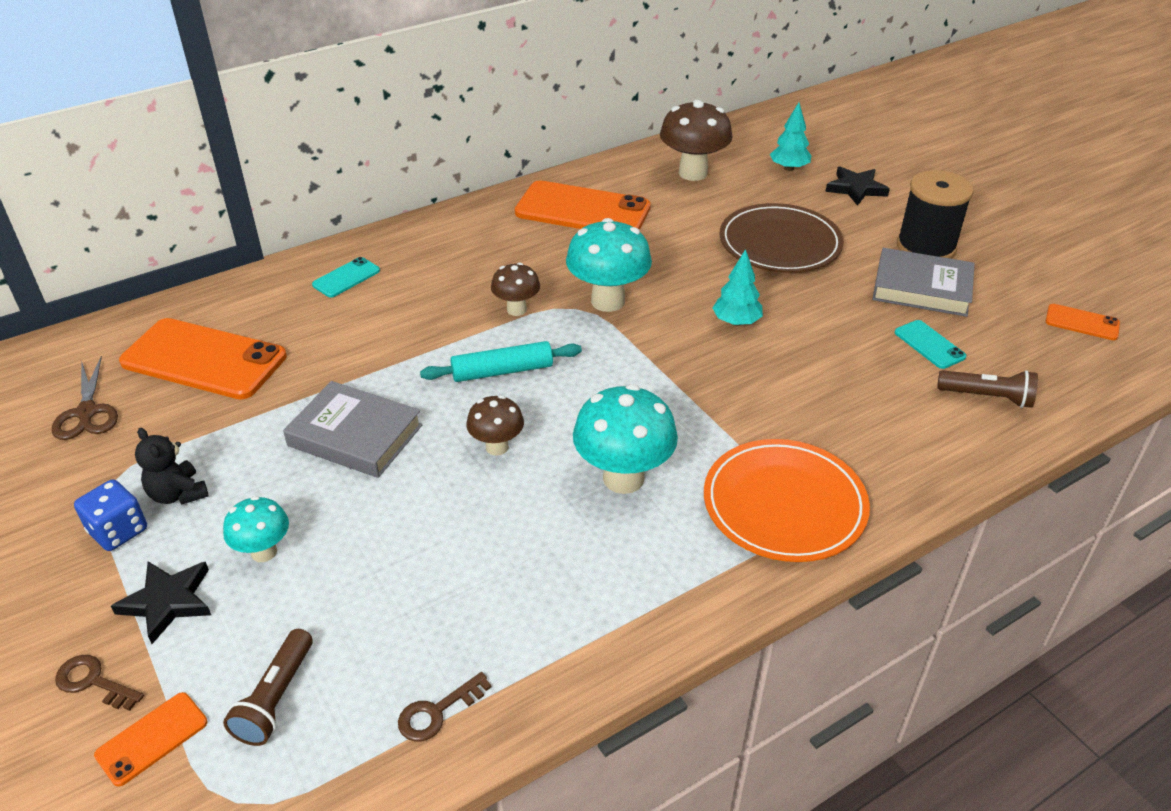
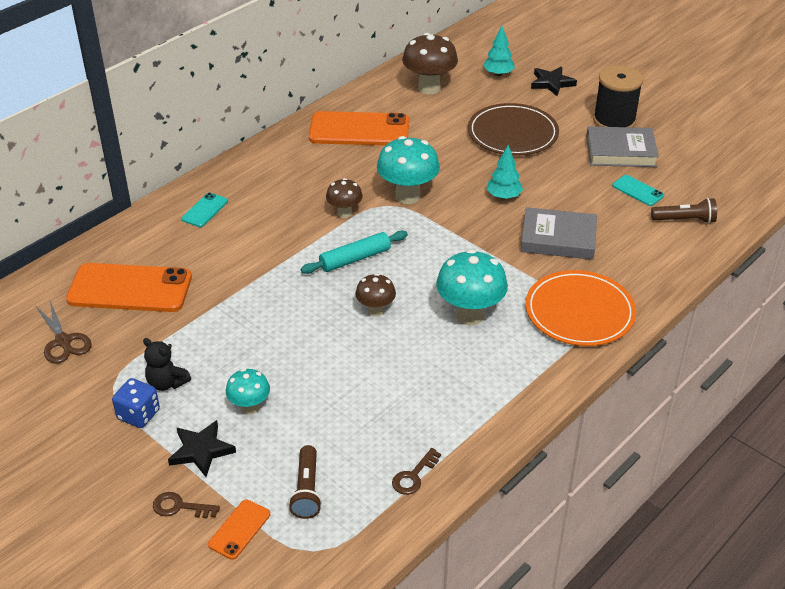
camera: 15 degrees left, 0 degrees up
(355, 435) = (272, 321): grey book -> grey book (558, 238)
(1082, 322) = (731, 159): orange phone -> none

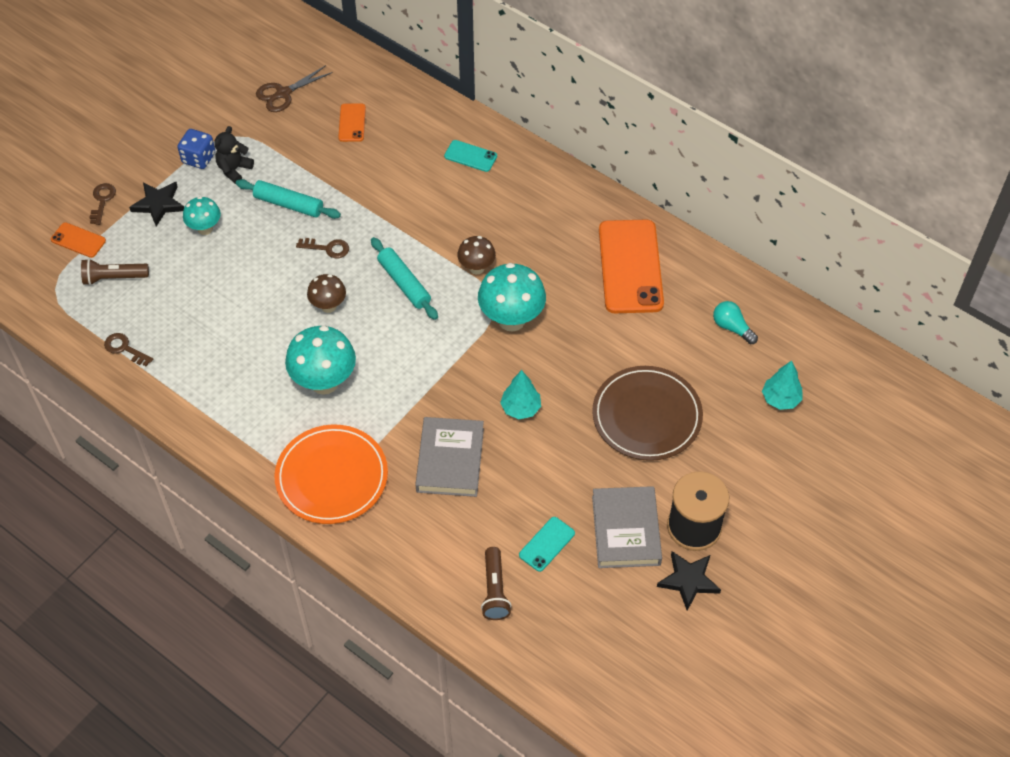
camera: 85 degrees right, 15 degrees up
(130, 288) = (352, 123): orange phone -> orange phone, size x0.46
(232, 338) = (288, 204): none -> turquoise rolling pin
(300, 310) = (328, 248): none -> brown key
(429, 88) = (732, 327): brown mushroom -> turquoise light bulb
(552, 83) = (770, 459): black star -> black star (688, 581)

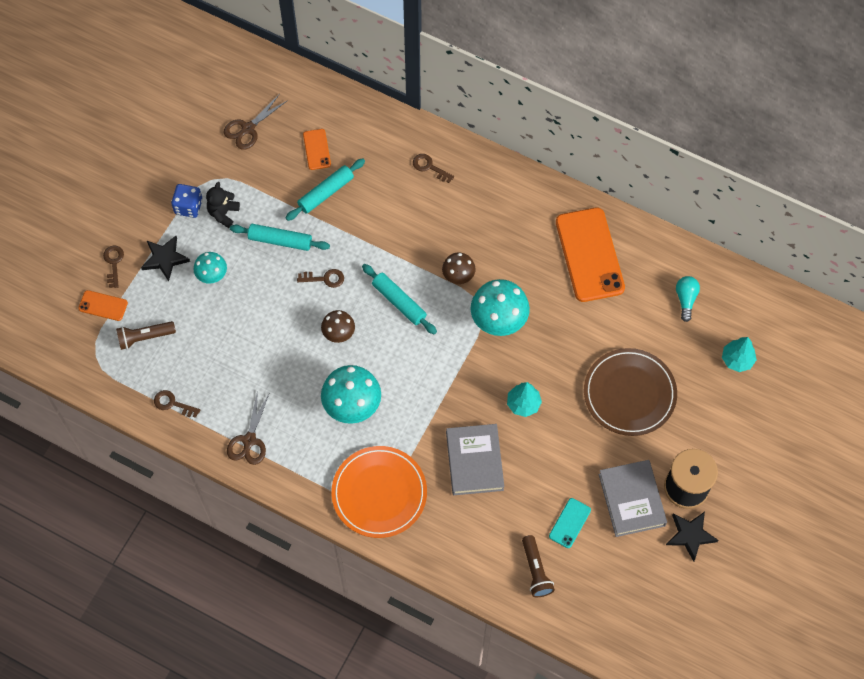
camera: 10 degrees left, 10 degrees up
(199, 399) = (249, 440): none -> brown scissors
(351, 165) = (326, 193): none -> turquoise rolling pin
(470, 156) = (429, 167): turquoise phone -> brown key
(732, 327) = (685, 299): turquoise light bulb -> turquoise light bulb turned 60 degrees clockwise

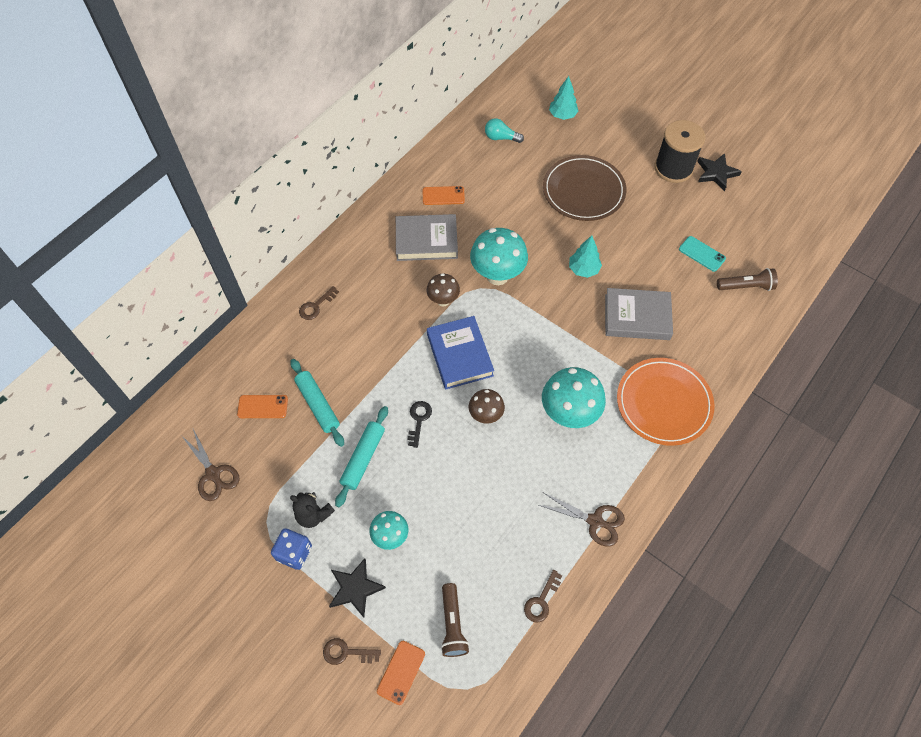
camera: 80 degrees left, 5 degrees down
(325, 278) = (419, 420): brown key -> black key
(399, 302) = (459, 355): turquoise rolling pin -> blue book
(589, 255) = (443, 196): orange phone -> orange phone, size x0.46
(631, 500) = (682, 206): grey book -> grey book (426, 240)

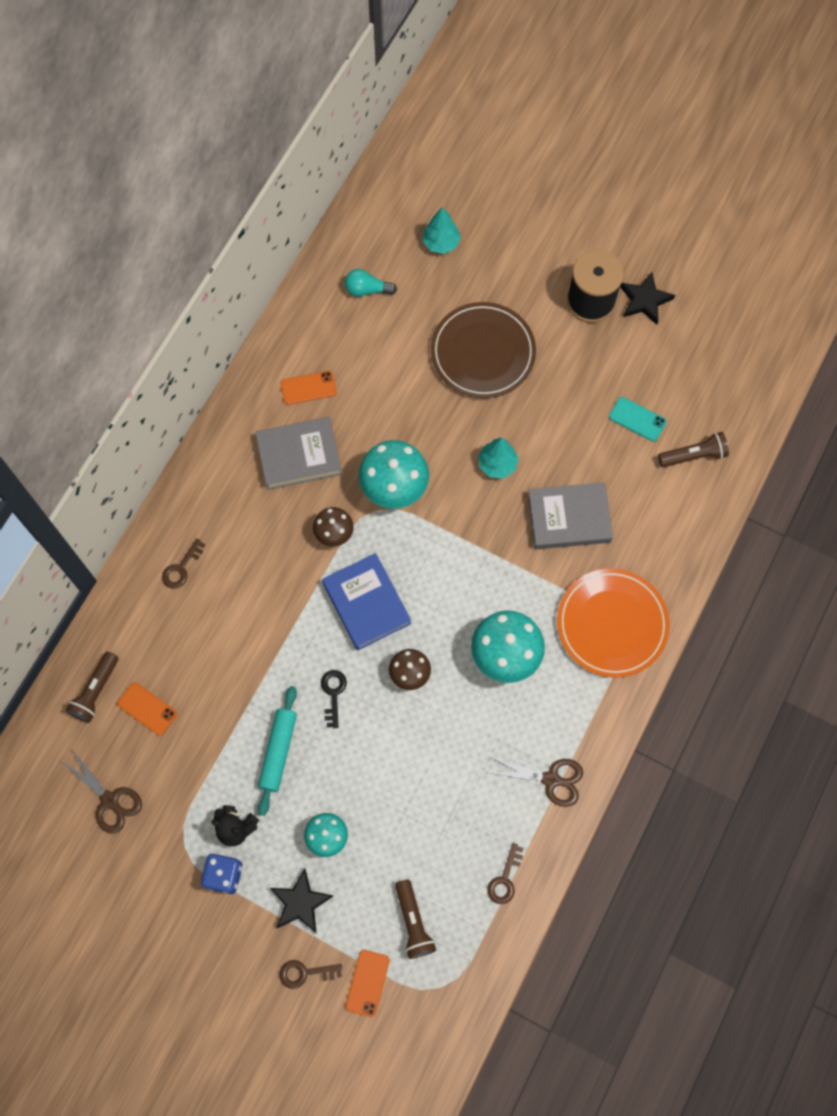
camera: 10 degrees left, 10 degrees up
(224, 386) = (95, 691): none -> brown flashlight
(262, 407) = (147, 709): orange phone -> orange phone turned 45 degrees clockwise
(318, 405) = (212, 695): turquoise rolling pin -> none

